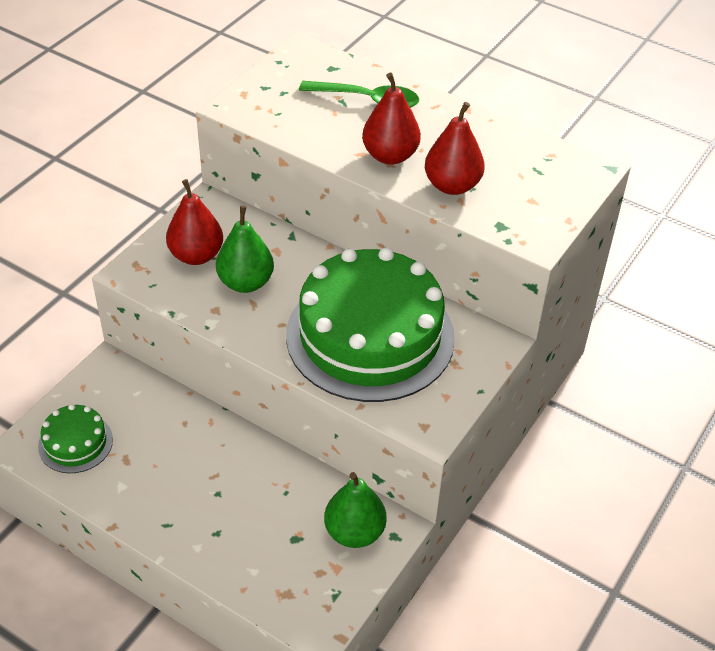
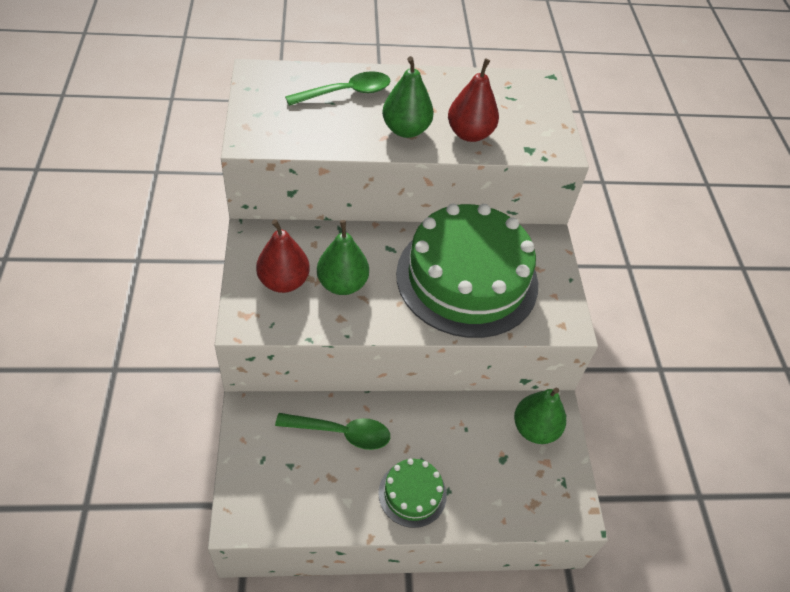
camera: 40 degrees left, 5 degrees up
(75, 443) = (279, 489): green cake -> green cake (412, 494)
(168, 429) = (341, 433): none -> green spoon
(390, 156) = (406, 130): red pear -> green pear

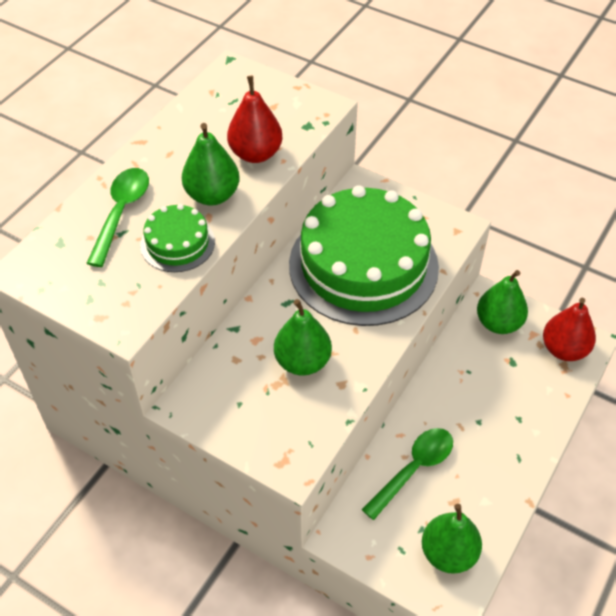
camera: 50 degrees left, 0 degrees up
(280, 496) = (448, 553): none -> green pear
(284, 281) = (265, 408): red pear -> red pear (564, 349)
(412, 494) = (506, 446): green cake -> green cake (177, 243)

